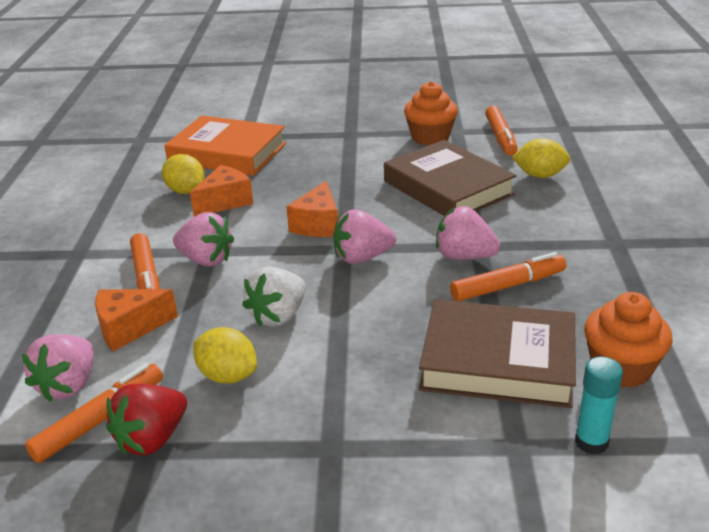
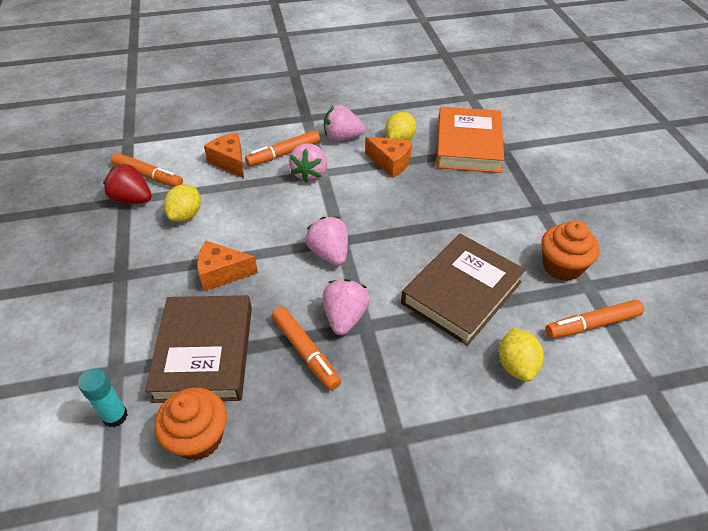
camera: 75 degrees right, 15 degrees up
(68, 386) = (176, 156): pink strawberry -> pink strawberry (342, 137)
(278, 316) = (249, 223): white strawberry -> none
(318, 224) = (372, 219): orange cheese -> orange cheese (222, 273)

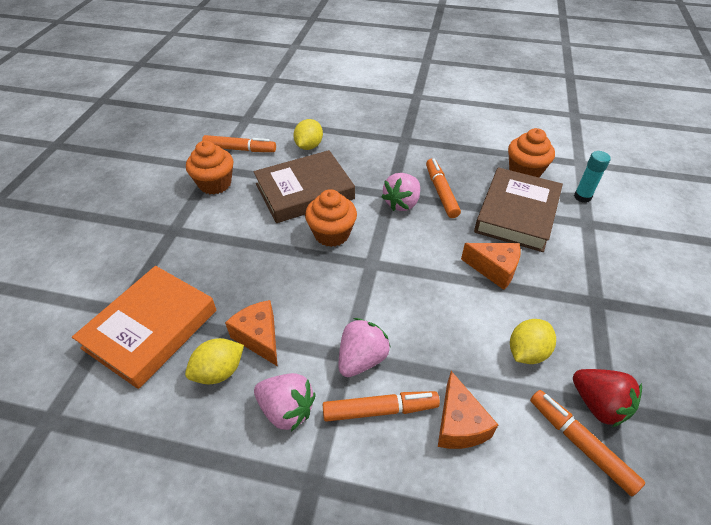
camera: 155 degrees left, 0 degrees up
(329, 253) = (388, 255): pink strawberry -> none
(396, 255) = (332, 234): none -> orange cupcake

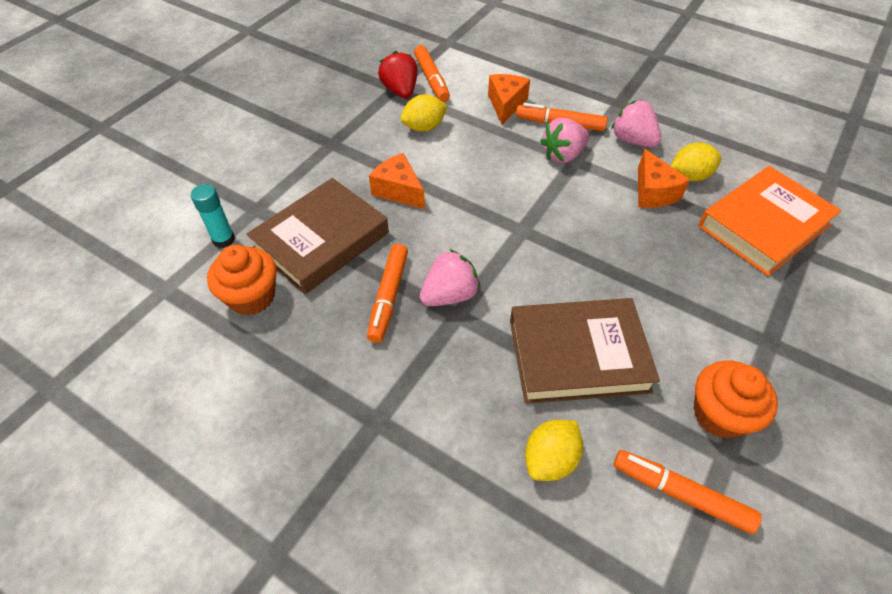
camera: 160 degrees left, 5 degrees up
(332, 234) = (556, 277): orange cupcake -> none

